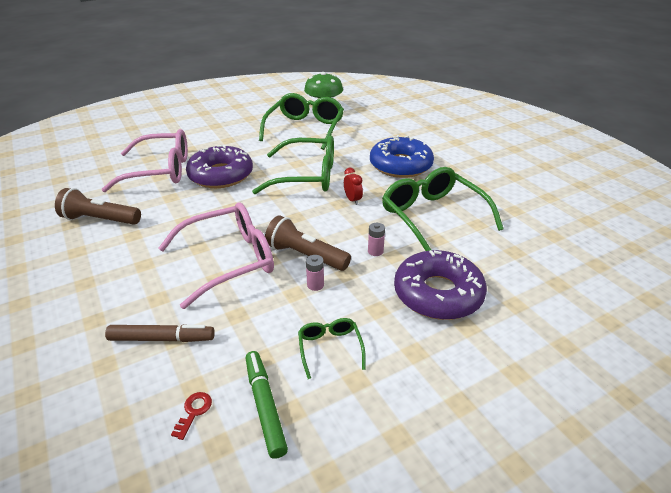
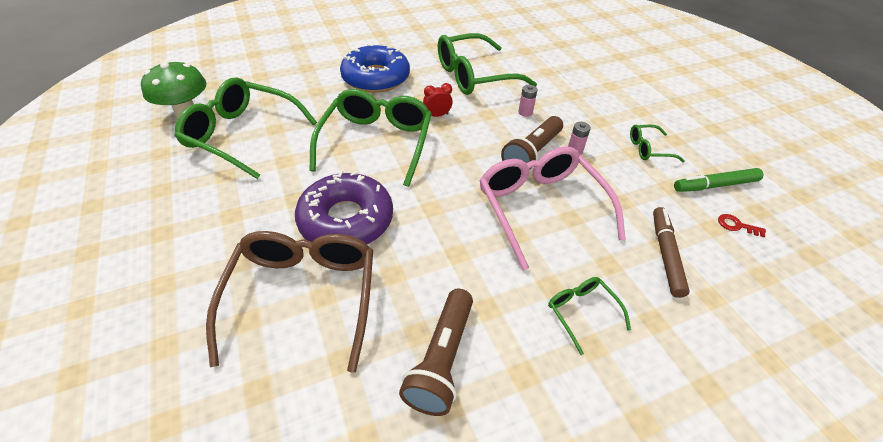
camera: 85 degrees left, 10 degrees up
(114, 279) = (581, 312): none -> green glasses
(160, 171) = (303, 296): pink glasses -> brown glasses
(438, 294) = (578, 91): purple donut -> none

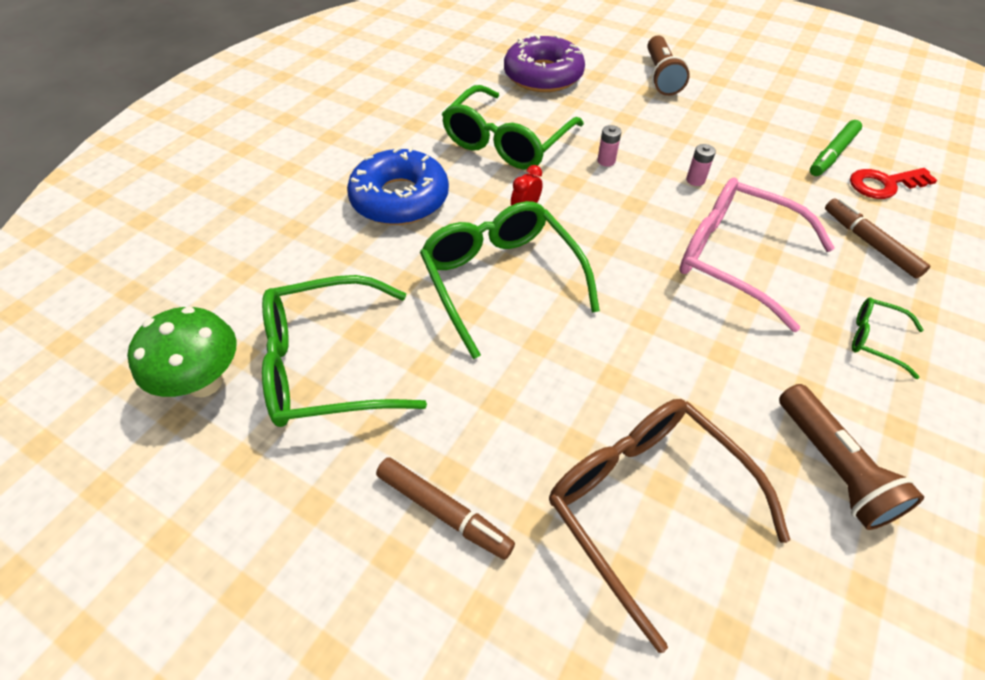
camera: 35 degrees left, 5 degrees up
(206, 229) = (444, 511): none -> brown marker
(346, 220) = (582, 390): purple donut -> purple donut (543, 75)
(532, 153) = (664, 204): brown flashlight -> brown flashlight (661, 76)
(648, 149) = (749, 145): green glasses -> none
(736, 225) = (884, 184): red key -> red key, size x1.89

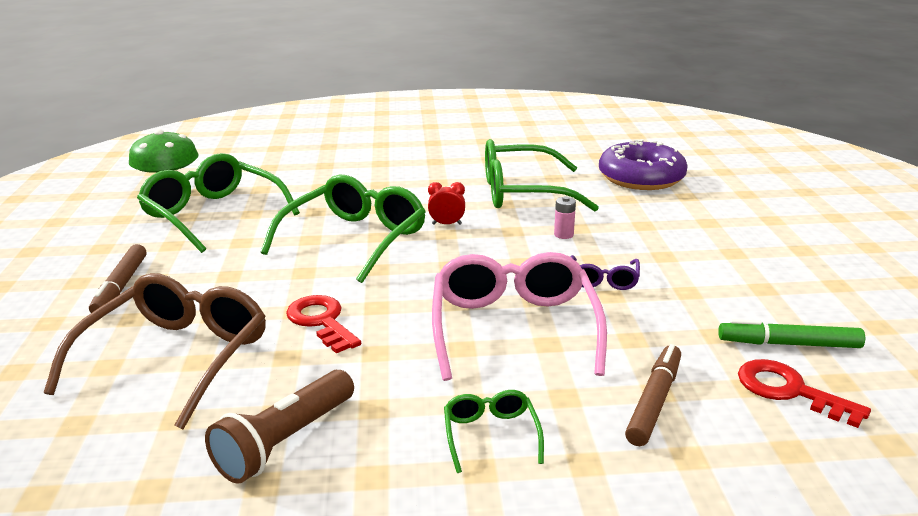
camera: 55 degrees right, 25 degrees down
(400, 198) = (398, 182): blue donut -> none
(647, 367) = (321, 321): none -> red key
(661, 76) = (746, 222): brown flashlight -> none
(695, 180) = (603, 280): pink battery -> purple glasses

